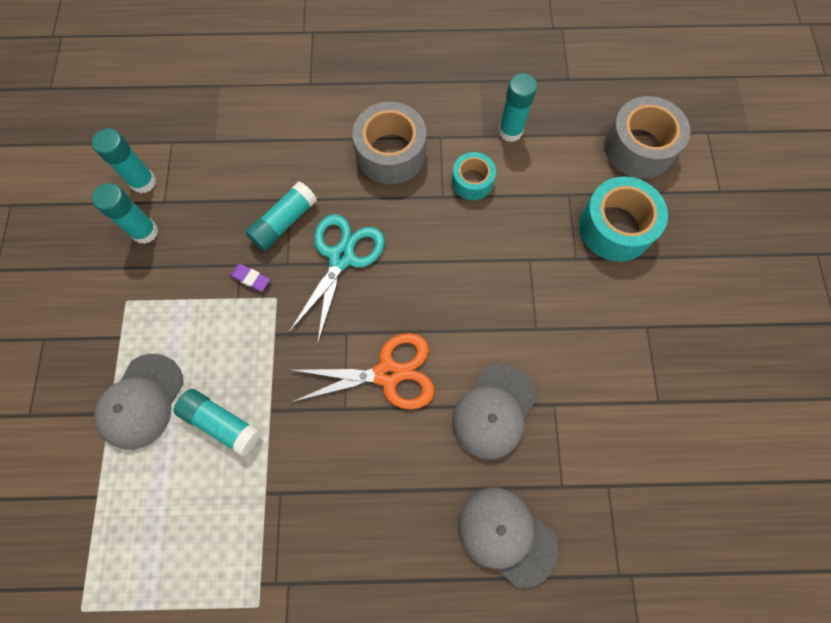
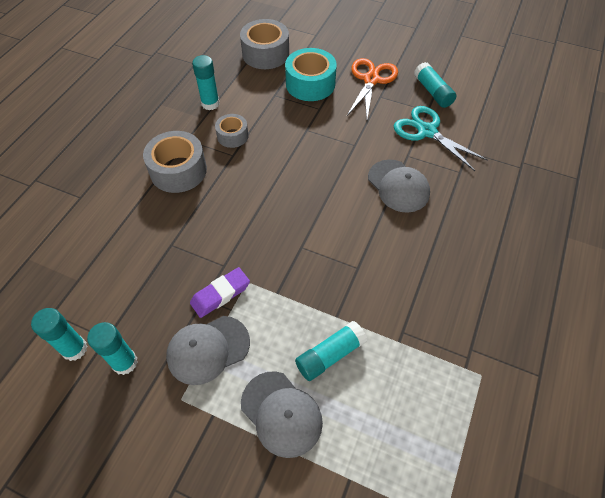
camera: 65 degrees left, 15 degrees down
(250, 278) = (220, 294): purple eraser -> purple eraser, size x1.66
(284, 222) = (187, 255): turquoise glue stick -> turquoise glue stick (432, 92)
(341, 257) = (241, 229): turquoise scissors -> turquoise scissors (427, 131)
(388, 374) = (344, 233): orange scissors -> orange scissors (371, 80)
(472, 181) = (232, 136): turquoise tape -> grey tape
(506, 535) = (480, 210): grey cap -> grey cap (208, 349)

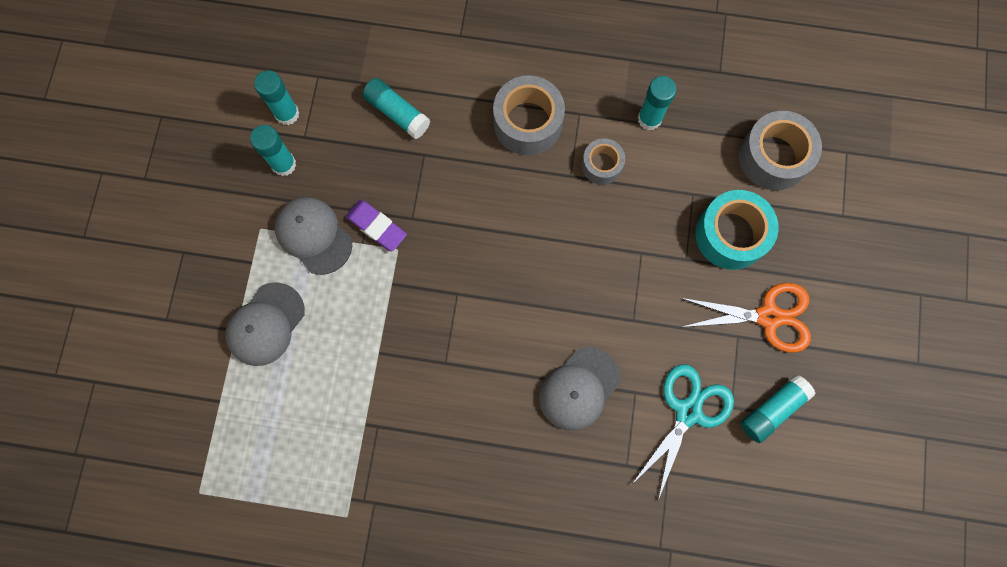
camera: 75 degrees right, 20 degrees up
(330, 355) = (334, 356): turquoise glue stick -> turquoise glue stick (397, 113)

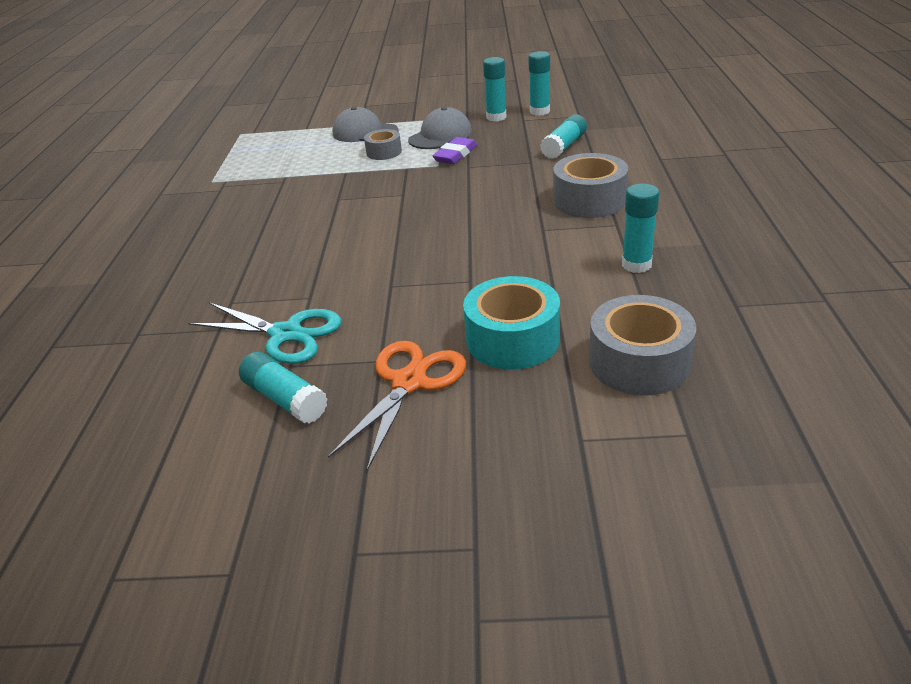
camera: 85 degrees right, 40 degrees down
(579, 388) = (314, 264): grey cap -> none
(601, 165) = (563, 244): grey tape -> grey tape (384, 152)
(768, 317) = (409, 382): orange scissors -> orange scissors turned 150 degrees counterclockwise

